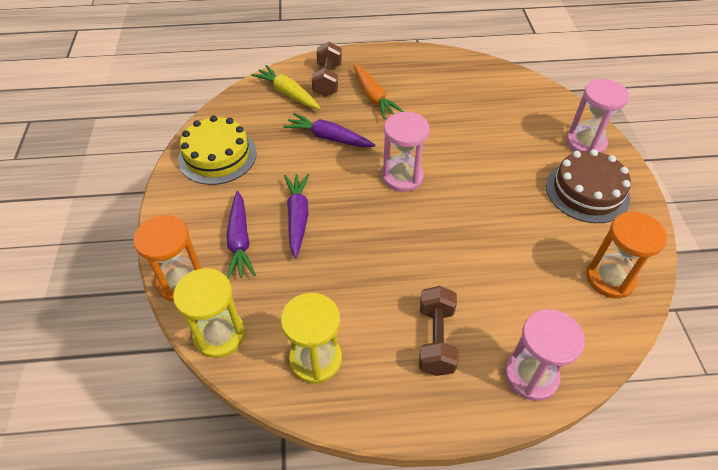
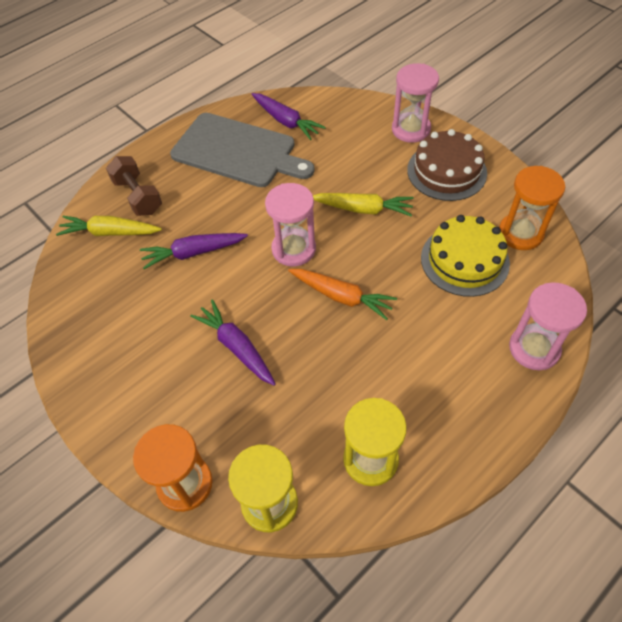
camera: 35 degrees left, 5 degrees up
(217, 156) = (98, 339): yellow cake -> yellow cake (464, 260)
(240, 241) = (203, 405): purple carrot -> purple carrot (286, 121)
(373, 97) = (198, 188): orange carrot -> orange carrot (342, 297)
(426, 87) = (238, 151): none -> grey cutting board
(436, 339) = (445, 371): brown dumbbell -> none
(485, 180) = (363, 209): none -> yellow carrot

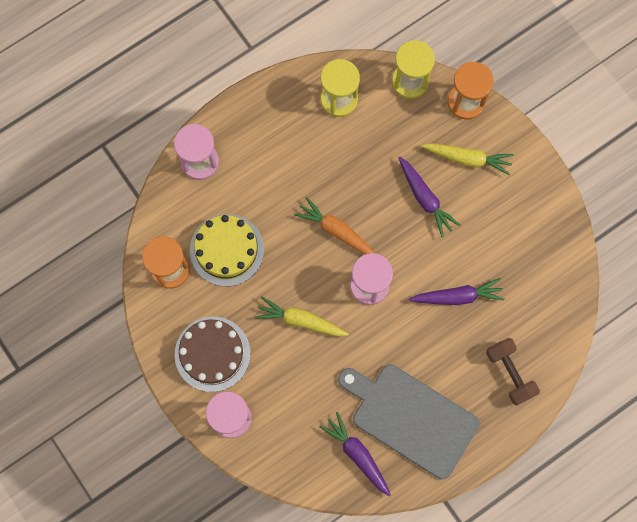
camera: 175 degrees left, 20 degrees up
(110, 232) = (534, 332): yellow carrot -> yellow carrot (468, 159)

